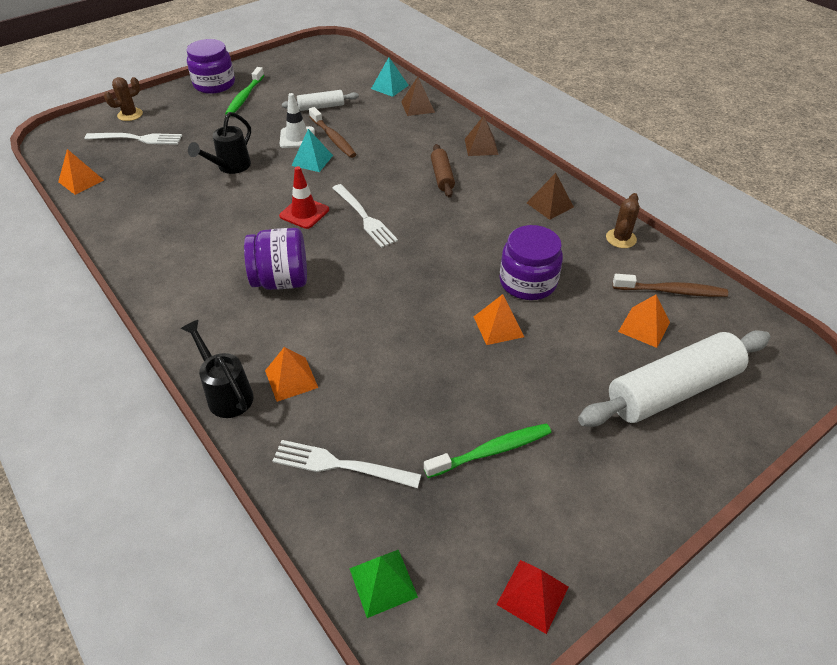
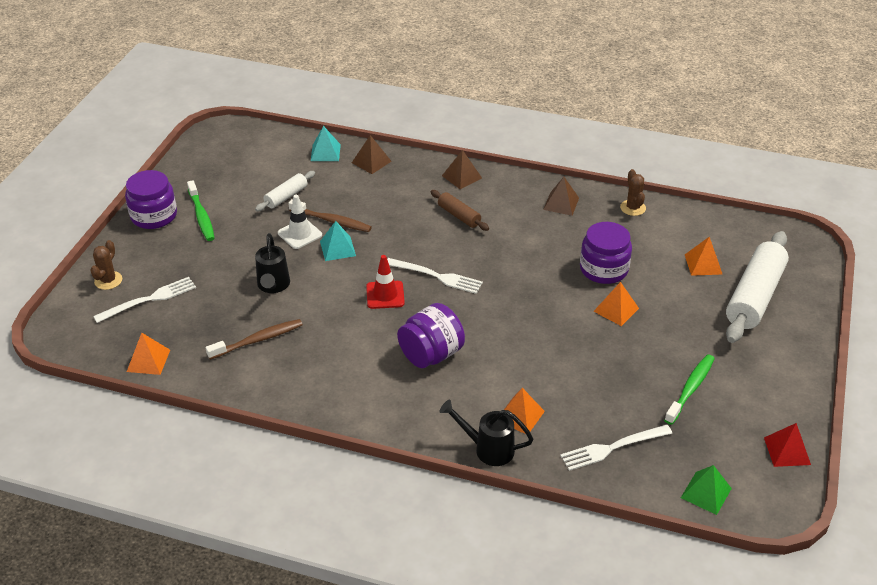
camera: 35 degrees left, 5 degrees down
(671, 291) = (697, 231): brown toothbrush -> brown toothbrush (258, 340)

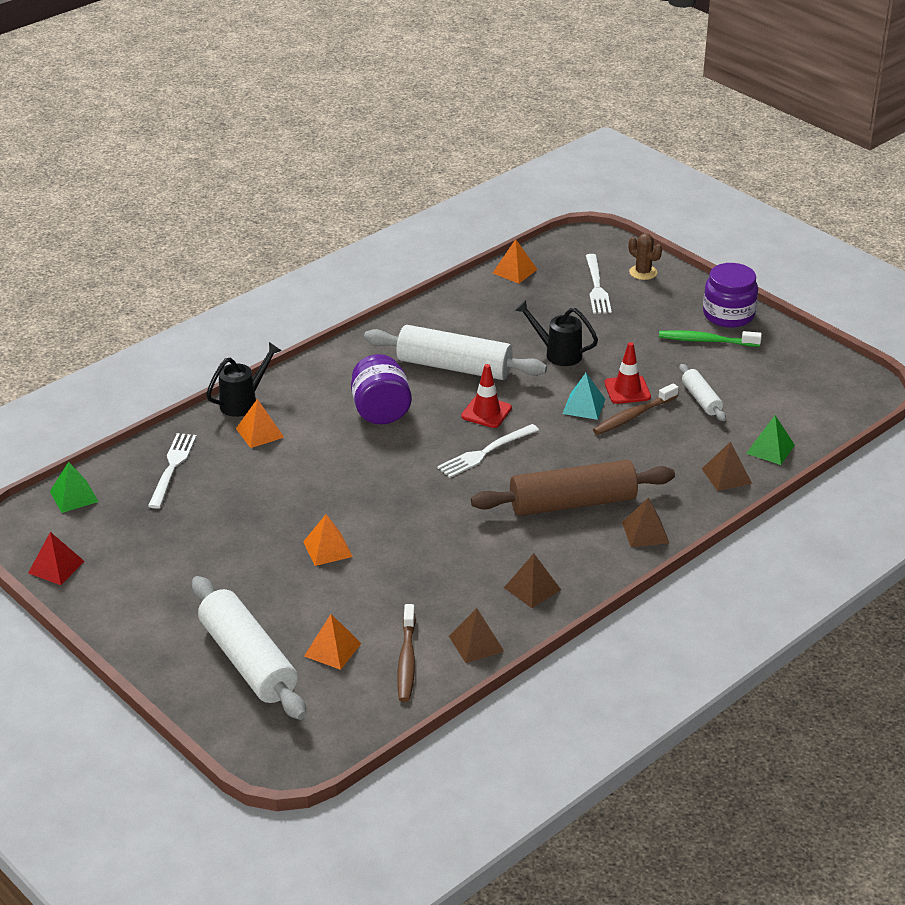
camera: 120 degrees right, 5 degrees down
(258, 340) = (489, 327): brown toothbrush -> brown toothbrush (406, 660)
(300, 234) = (627, 390): white traffic cone -> red traffic cone
(325, 152) = (770, 449): turquoise pyramid -> green pyramid
(335, 337) = (454, 367): none -> white rolling pin
(459, 216) = (572, 503): brown rolling pin -> brown rolling pin, size x1.99
(603, 269) = (394, 569): purple jar -> none
(633, 208) = (476, 643): brown cactus -> brown pyramid
(690, 389) = (182, 546): green toothbrush -> none

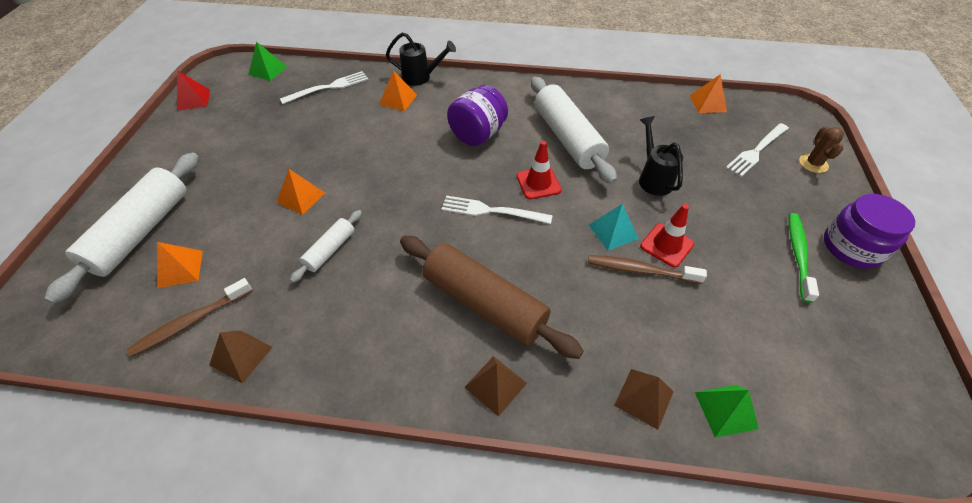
camera: 50 degrees right, 15 degrees up
(532, 588) = (345, 348): brown pyramid -> none
(701, 399) = (721, 303): white rolling pin -> white rolling pin (330, 250)
(706, 341) = (798, 255): green toothbrush -> green toothbrush turned 45 degrees clockwise

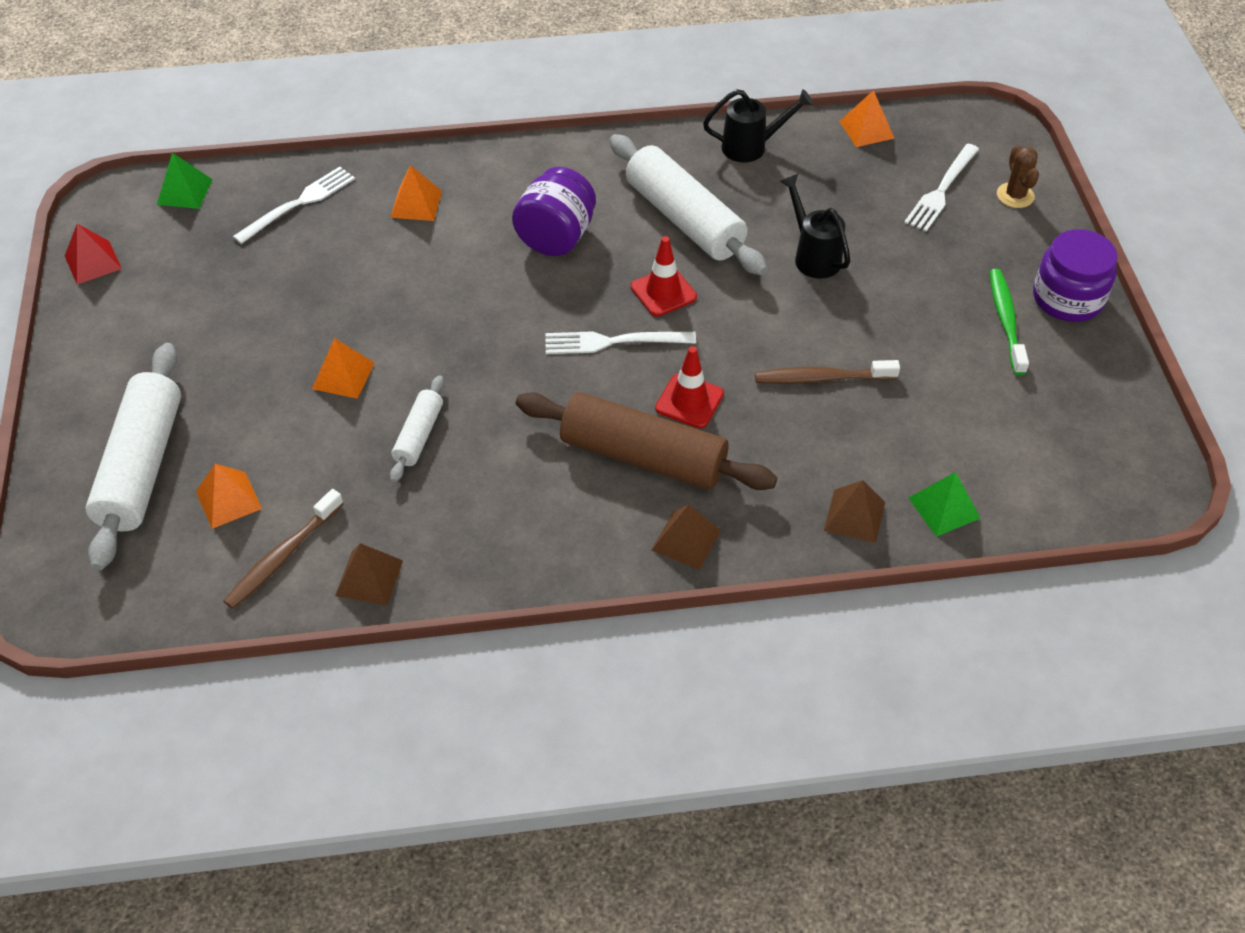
camera: 15 degrees left, 0 degrees up
(421, 77) = (436, 161): black watering can -> black watering can (752, 147)
(613, 231) = (777, 337): turquoise pyramid -> none
(666, 245) = (847, 341): red traffic cone -> red traffic cone (689, 401)

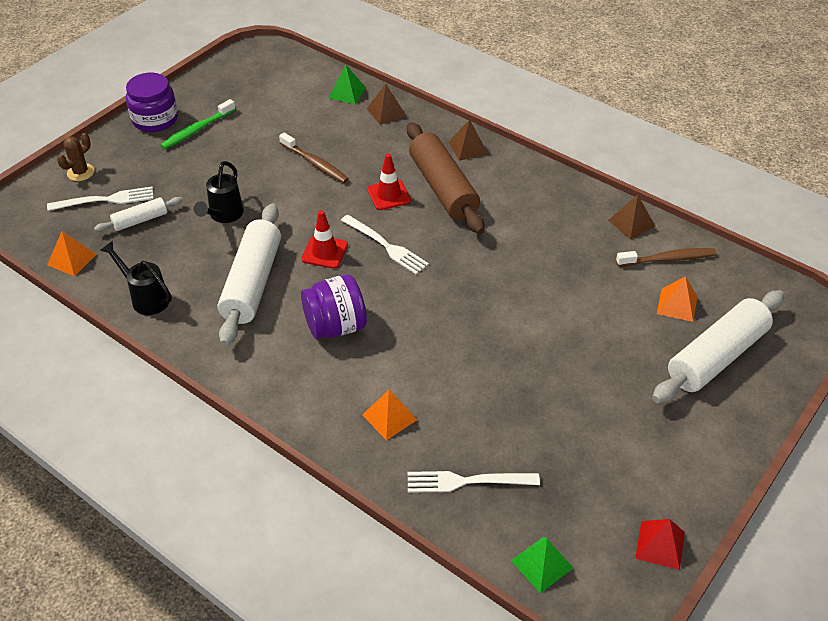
camera: 135 degrees left, 5 degrees down
(343, 375) = (553, 330): orange pyramid -> none
(418, 435) = (542, 269): white rolling pin -> white rolling pin (140, 220)

